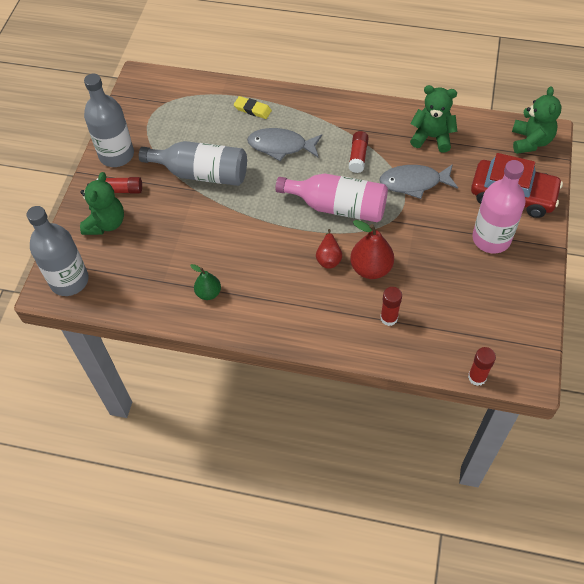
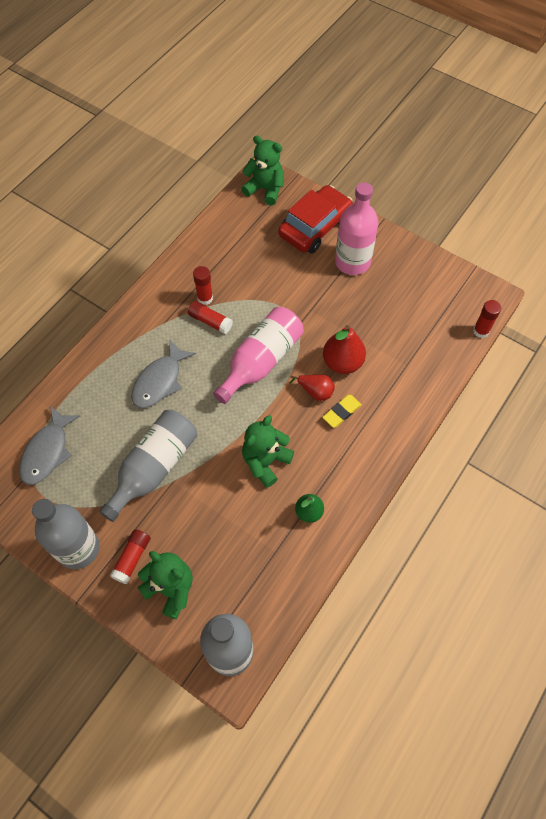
camera: 70 degrees left, 5 degrees up
(252, 109) = (95, 389): yellow eraser -> yellow eraser (341, 412)
(389, 318) = (400, 370): red glue stick -> red glue stick (205, 298)
(414, 183) = (264, 291): grey fish -> grey fish (47, 452)
(432, 137) = (220, 255): green teddy bear -> green teddy bear (265, 461)

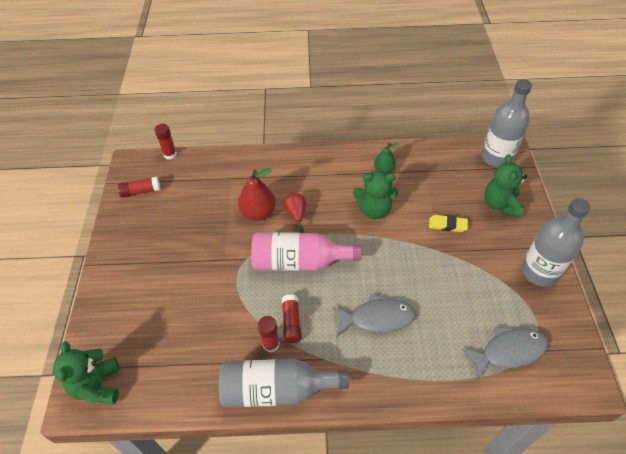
camera: 125 degrees left, 10 degrees down
(132, 558) = (509, 236): red glue stick -> red glue stick (140, 191)
(154, 468) = (443, 269): grey bottle -> grey bottle (277, 390)
(315, 227) = (127, 310): red car -> none
(341, 412) = (299, 191): yellow eraser -> yellow eraser (447, 225)
(352, 262) = (152, 259): pink bottle -> none

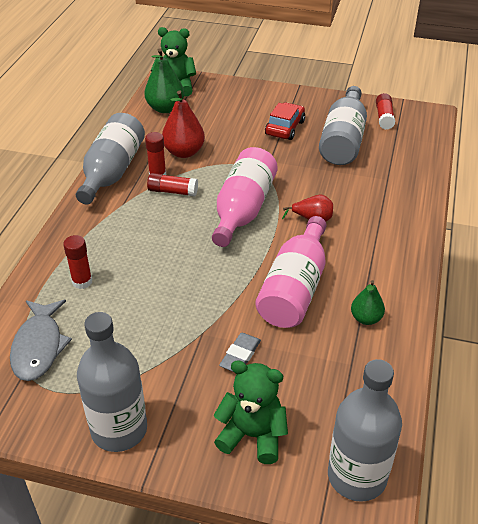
camera: 105 degrees right, 10 degrees down
(147, 380) = (165, 108): none -> green pear
(169, 259) = (285, 128): none -> red car
(170, 154) = (438, 140): red glue stick -> red glue stick (82, 282)
(182, 213) = (343, 140): none -> grey bottle
(258, 213) = (325, 191): red pear -> red pear (184, 152)
(374, 210) = (295, 288): green teddy bear -> pink bottle
(377, 318) = (143, 251): grey fish -> none
(447, 225) = (240, 355): yellow eraser -> grey eraser

